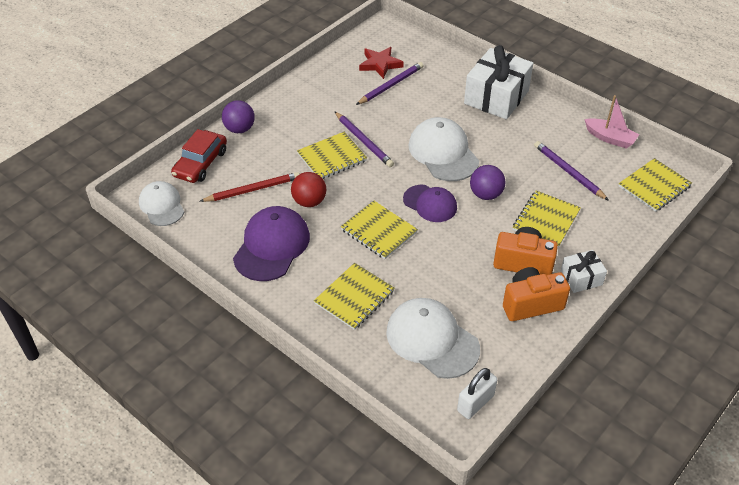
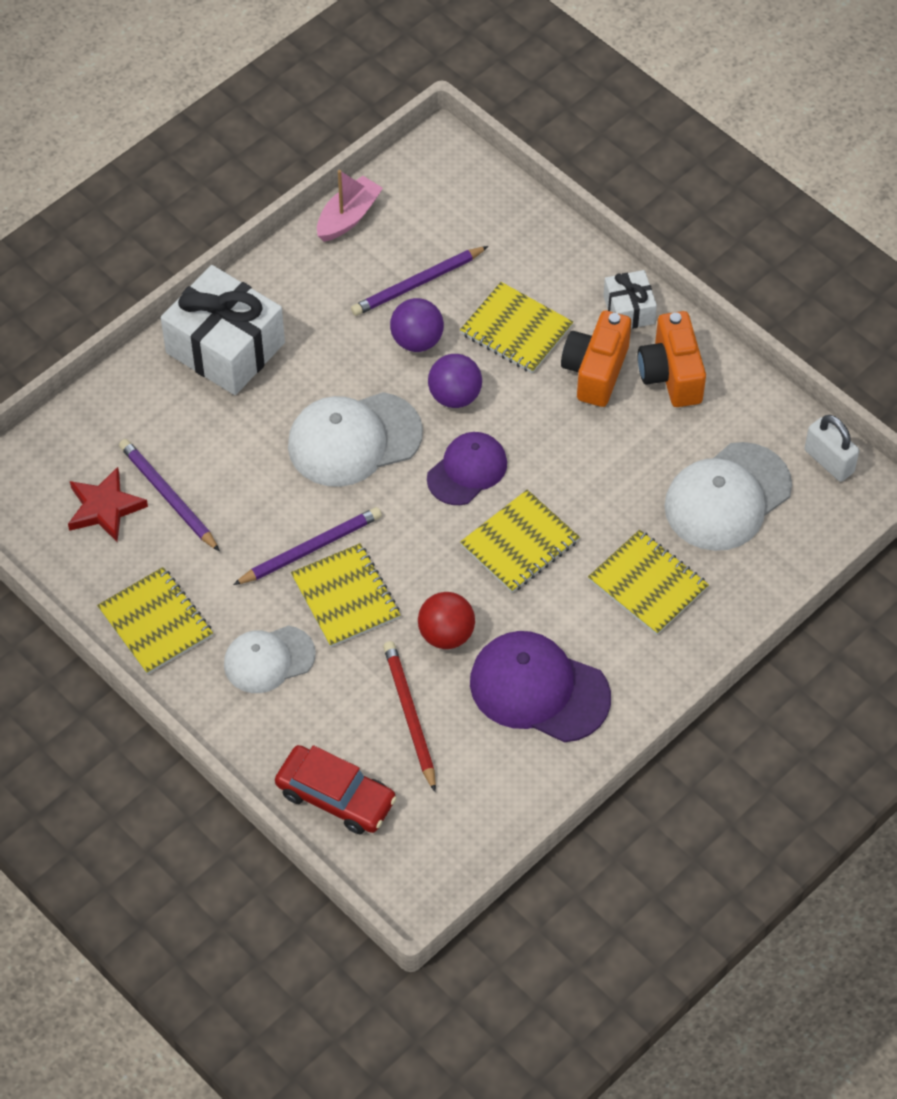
camera: 85 degrees left, 10 degrees up
(162, 205) = (433, 852): white cap -> white cap (269, 659)
(239, 129) = (253, 736): purple ball -> purple ball (417, 340)
(654, 186) = (460, 187): yellow notebook -> yellow notebook (155, 623)

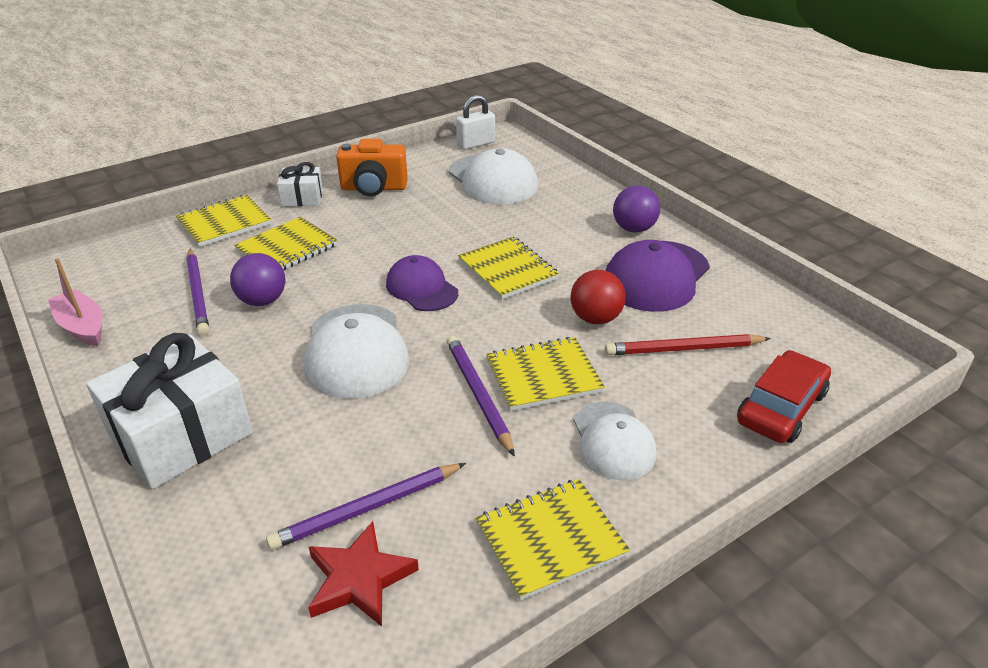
camera: 80 degrees left, 20 degrees down
(455, 396) = (337, 286): purple ball -> purple ball (634, 229)
(595, 371) = (352, 217): orange camera -> none
(647, 584) = (561, 218): yellow notebook -> yellow notebook (224, 223)

